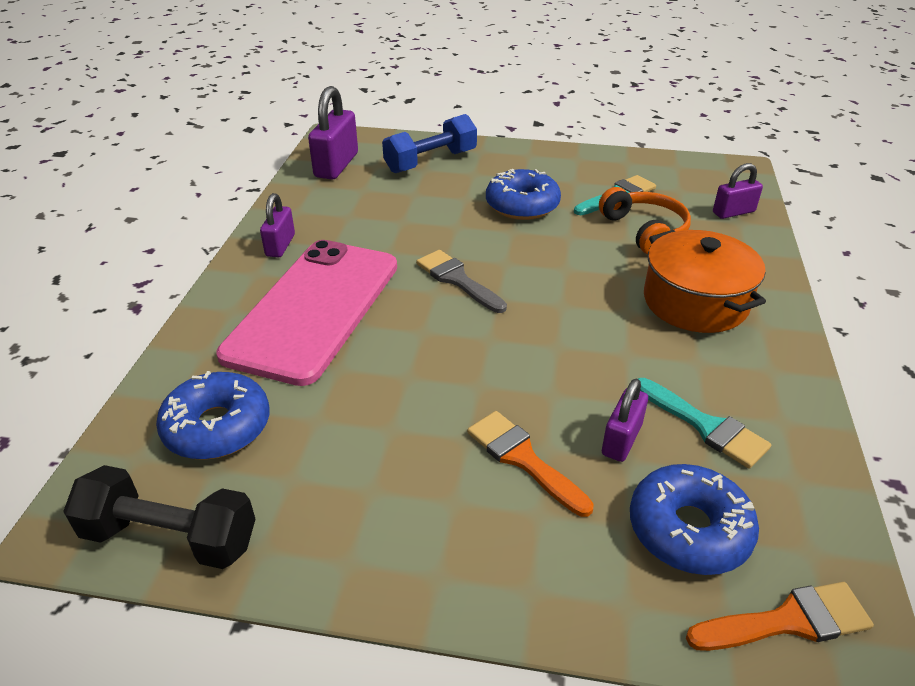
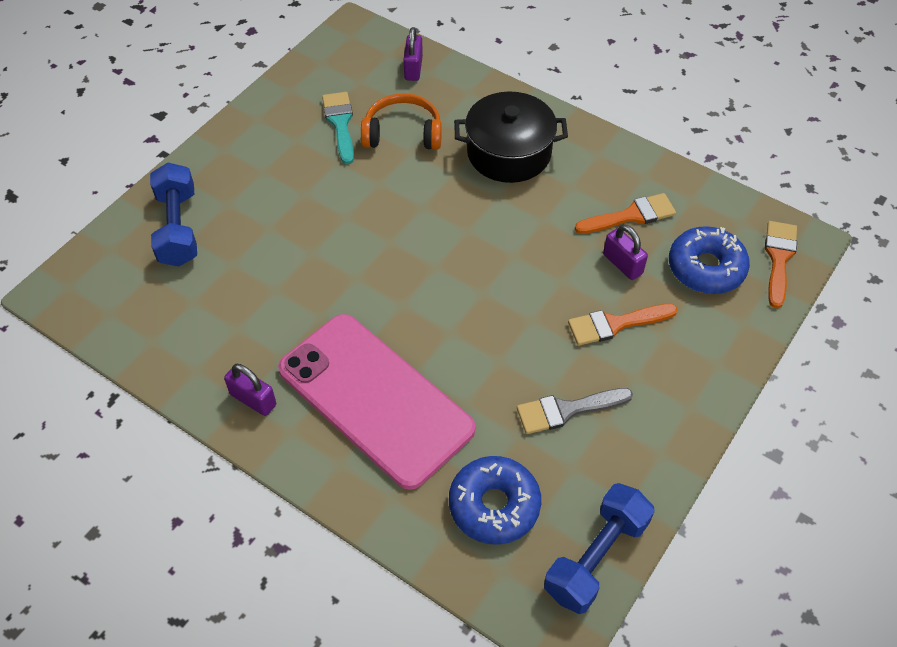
camera: 65 degrees left, 15 degrees up
(170, 537) = (596, 557): black dumbbell -> blue dumbbell
(336, 165) = (124, 309): purple padlock -> none
(457, 280) = (394, 283): grey brush -> grey brush (567, 410)
(522, 205) = (309, 193): blue donut -> none
(695, 302) = (509, 153): orange pot -> black pot
(705, 426) = (631, 215): turquoise brush -> orange brush

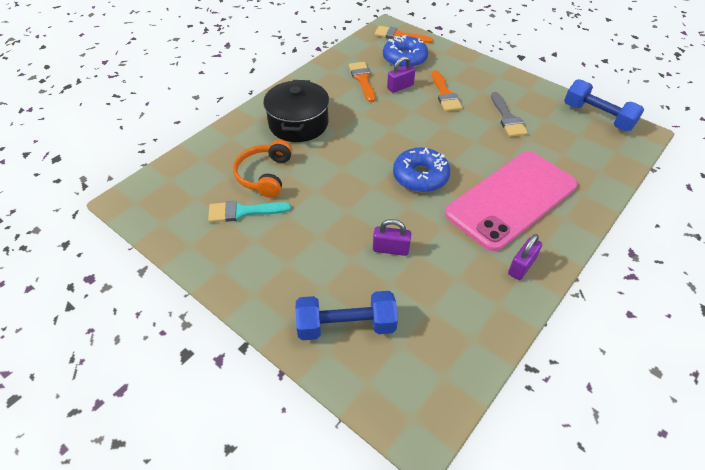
camera: 85 degrees left, 5 degrees down
(413, 68) = (193, 166): purple padlock -> purple padlock (391, 249)
(494, 505) = (577, 151): blue donut -> blue donut (420, 176)

